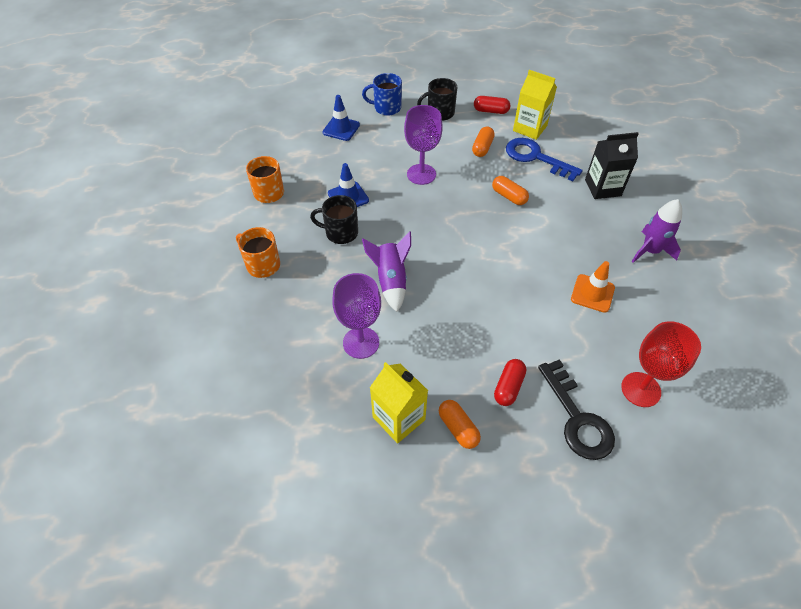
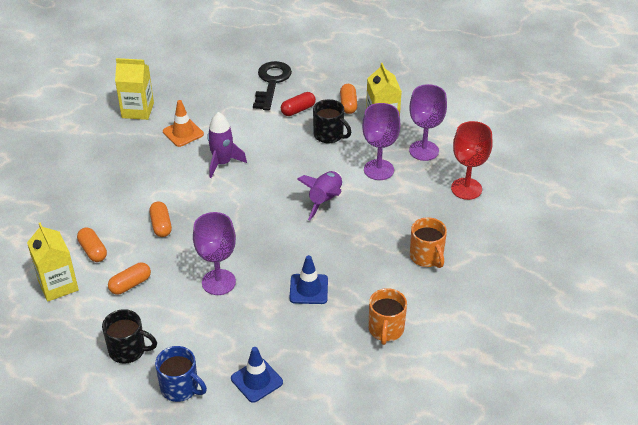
camera: 150 degrees left, 10 degrees down
(325, 395) = (424, 150): none -> purple goblet
(340, 233) = (340, 256): black mug -> black mug (329, 135)
(491, 111) = (71, 326): red capsule -> none
(535, 157) = (93, 251): blue key -> orange capsule
(602, 188) = (73, 198): black carton -> none
(640, 389) = (218, 79): red goblet -> red goblet (466, 189)
(650, 251) = (105, 140): purple rocket -> purple rocket (222, 163)
(666, 299) = (137, 110): none -> yellow carton

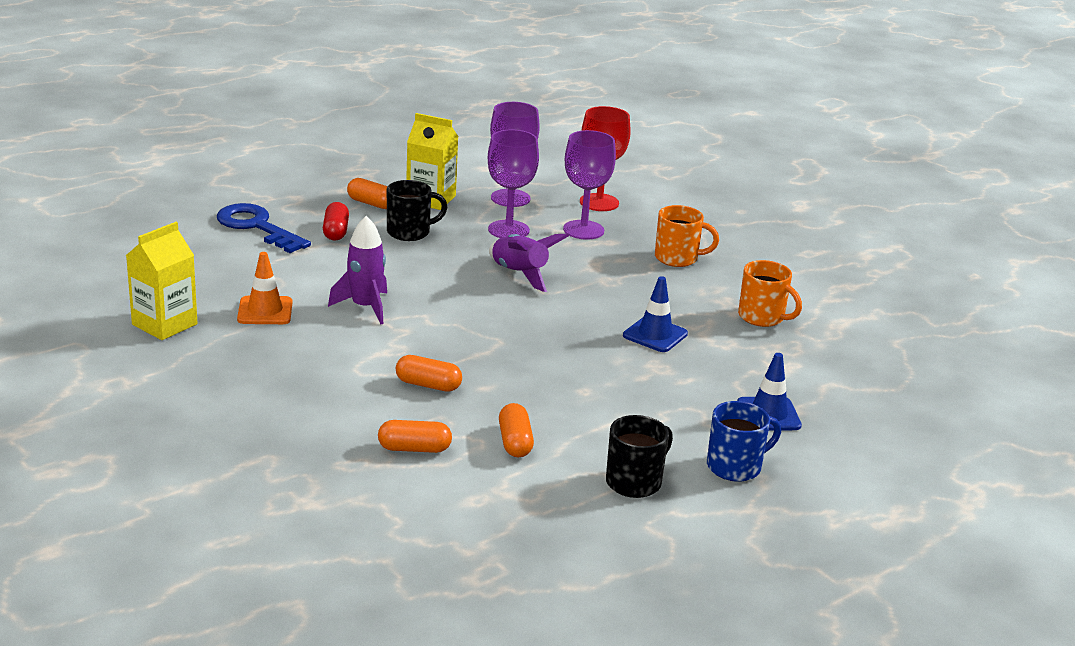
camera: 60 degrees left, 15 degrees down
(58, 285) = (451, 497): yellow carton -> none
(218, 282) = (581, 383): purple goblet -> purple goblet (583, 230)
(271, 82) = (257, 227): black key -> blue key

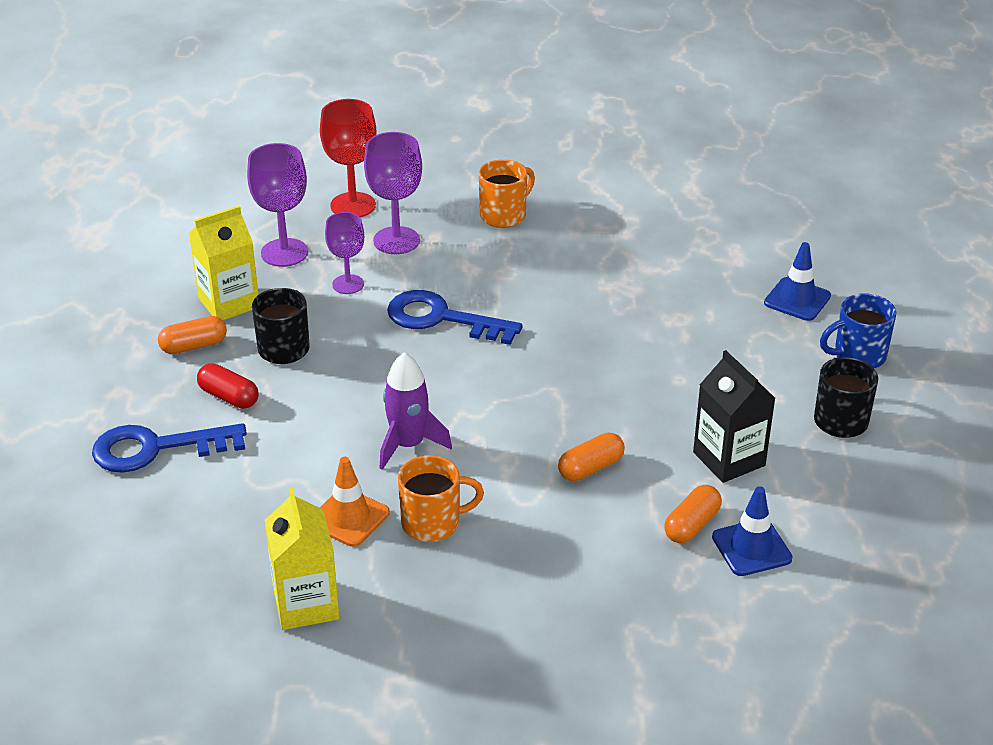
camera: 50 degrees left, 10 degrees up
(508, 230) = (348, 284): purple goblet -> purple goblet, size x0.66
(515, 442) = (729, 459): orange capsule -> black carton
(520, 274) = (441, 318): purple rocket -> blue key
(655, 335) = (623, 294): blue traffic cone -> blue traffic cone (751, 548)
(735, 467) = (858, 356): blue mug -> blue mug turned 120 degrees counterclockwise
(762, 317) = (647, 223): orange mug -> orange mug (433, 523)

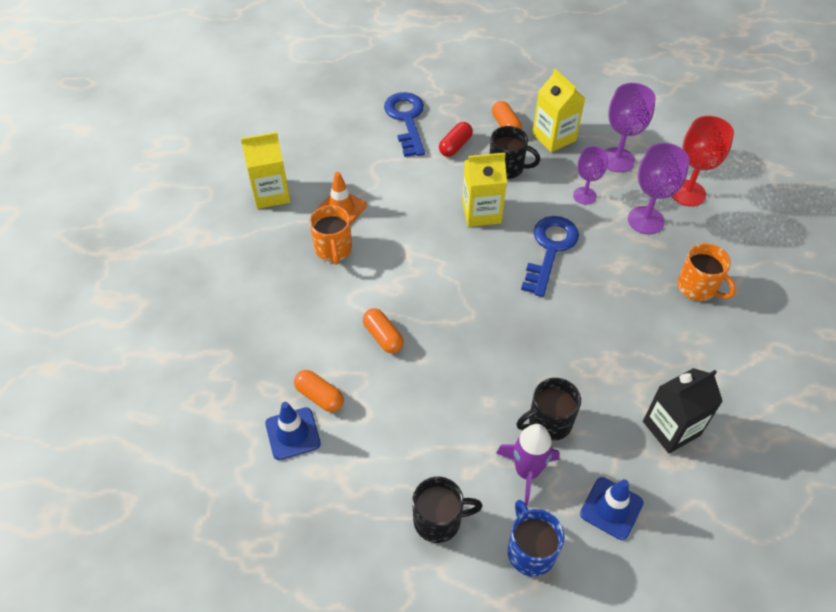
camera: 90 degrees right, 15 degrees up
(370, 375) = (481, 212): none -> yellow carton
(408, 445) = (409, 235): purple rocket -> purple rocket (527, 471)
(701, 335) = (548, 422): none -> black mug
(729, 459) = (391, 428): black carton -> black carton (671, 428)

